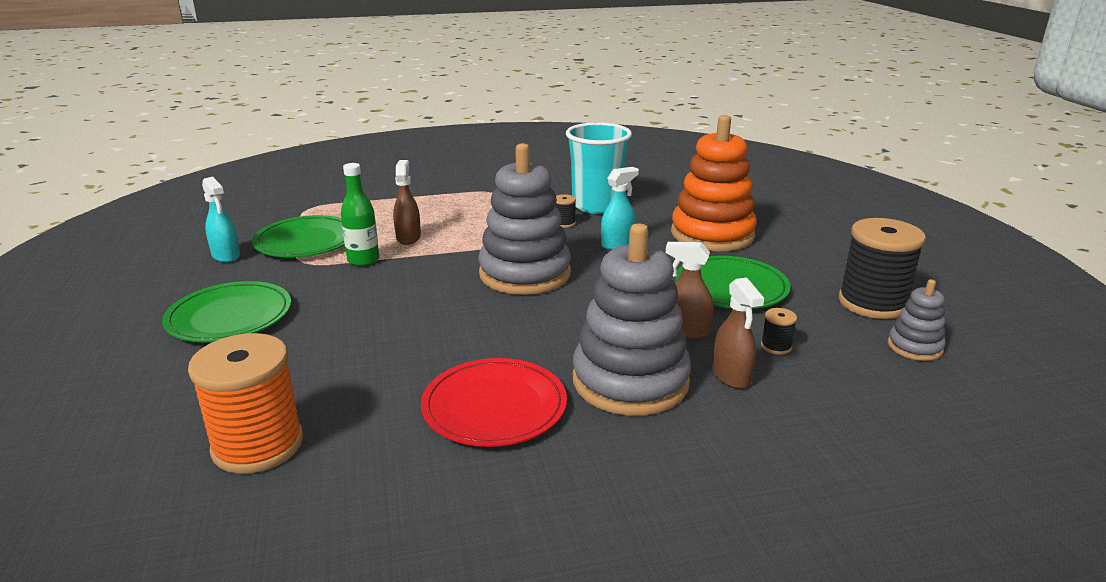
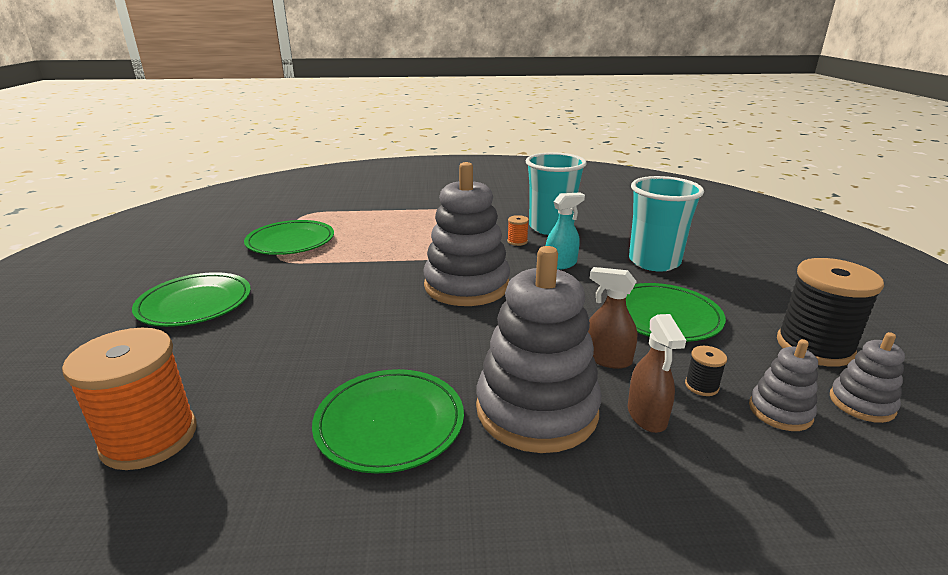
camera: 10 degrees right, 0 degrees up
(226, 256) = (221, 249): turquoise spray bottle -> none
(363, 260) = (330, 261): green bottle -> none
(408, 237) = (376, 244): brown spray bottle -> none
(494, 407) = (390, 423): red plate -> green plate
(564, 223) = (517, 241): black spool -> orange spool
(712, 234) = (654, 262): orange stacking toy -> turquoise cup
(846, 360) = (780, 411): none -> grey stacking toy

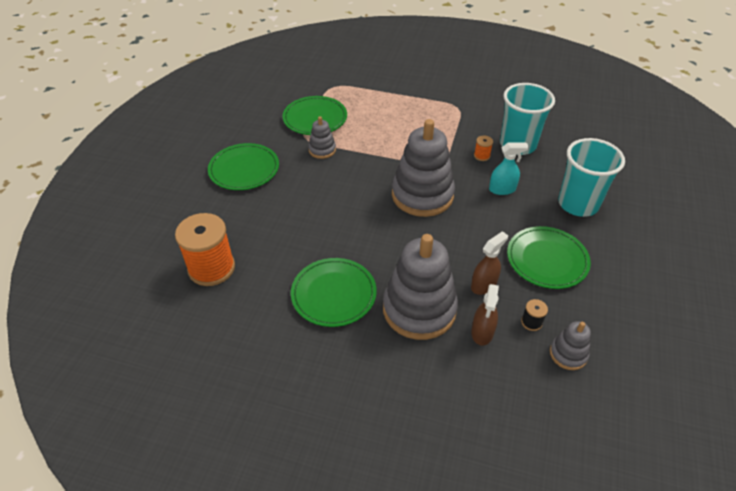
camera: 20 degrees right, 20 degrees up
(607, 359) = (484, 285): brown spray bottle -> brown spray bottle turned 90 degrees clockwise
(814, 347) = (636, 315): black spool -> none
(861, 403) = (628, 365): grey stacking toy -> grey stacking toy (322, 150)

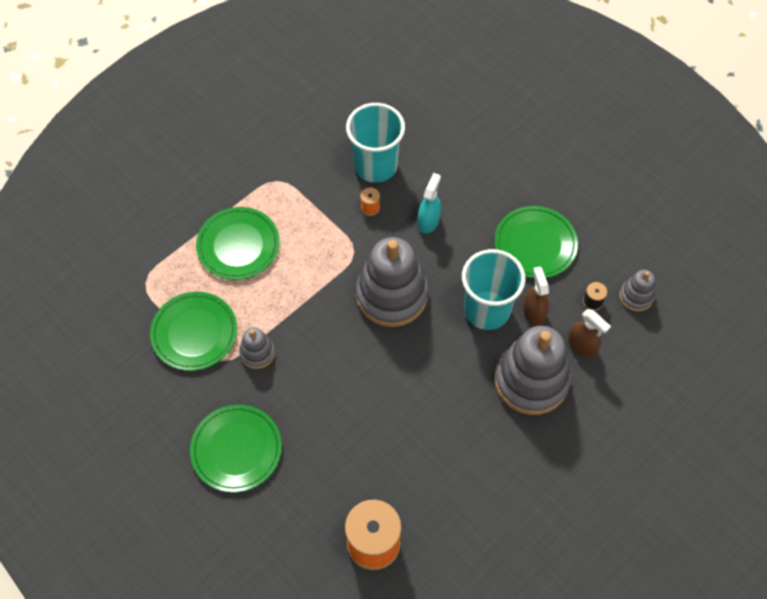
camera: 60 degrees left, 15 degrees up
(333, 294) = (473, 443): green plate -> green plate (238, 245)
(578, 204) = (486, 173): turquoise cup -> turquoise cup (487, 310)

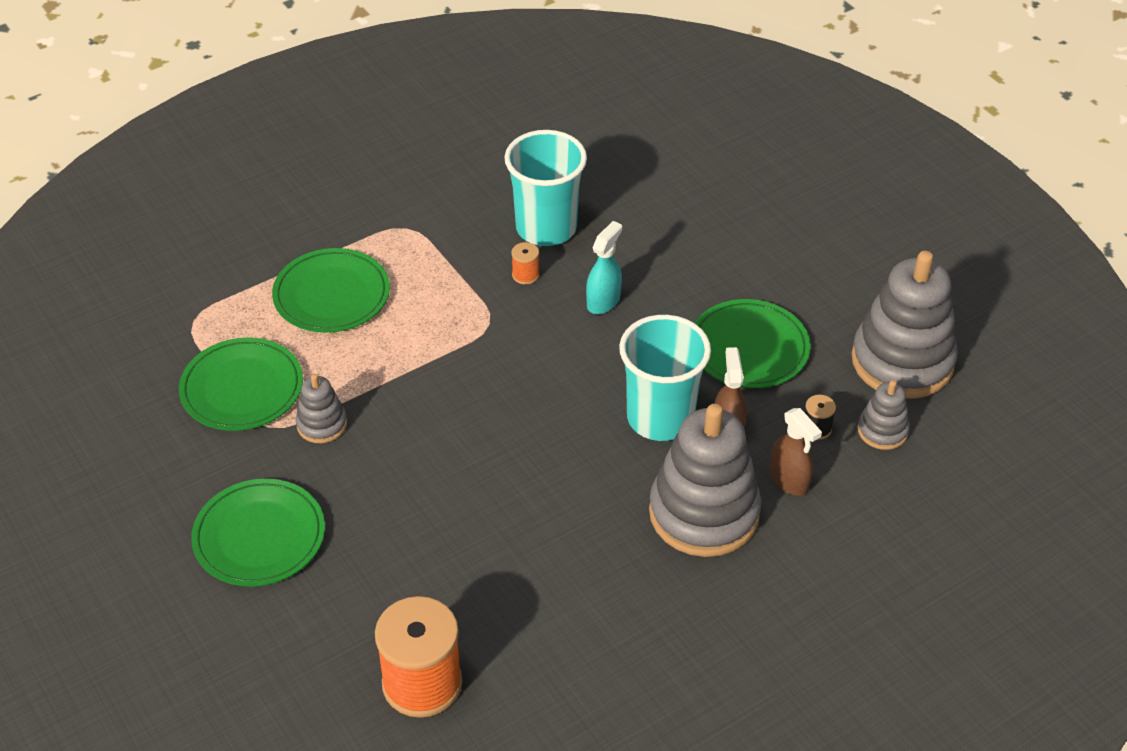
camera: 10 degrees right, 15 degrees down
(392, 295) = (529, 382): grey stacking toy -> grey stacking toy (902, 361)

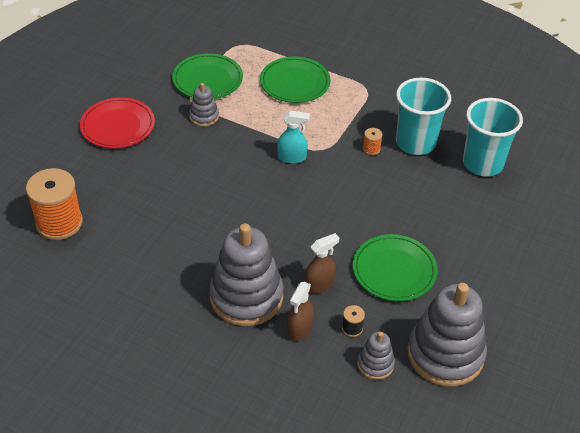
camera: 60 degrees right, 0 degrees up
(259, 536) = (118, 126): green plate -> red plate
(603, 301) = (378, 189): turquoise spray bottle -> turquoise spray bottle (292, 157)
(660, 418) = (306, 249): turquoise cup -> turquoise cup (482, 163)

